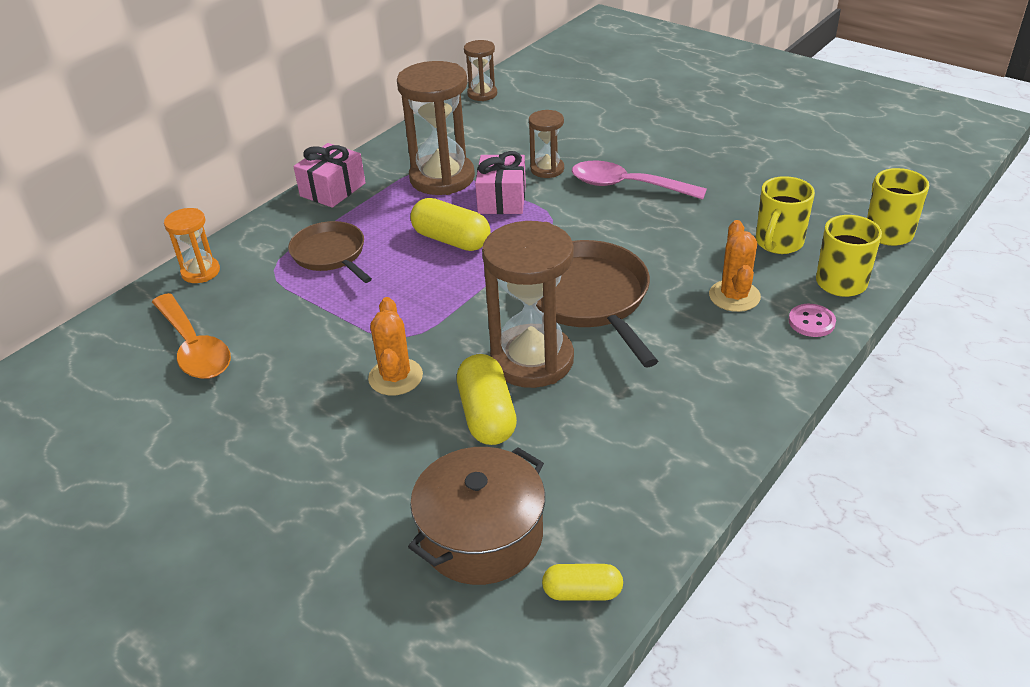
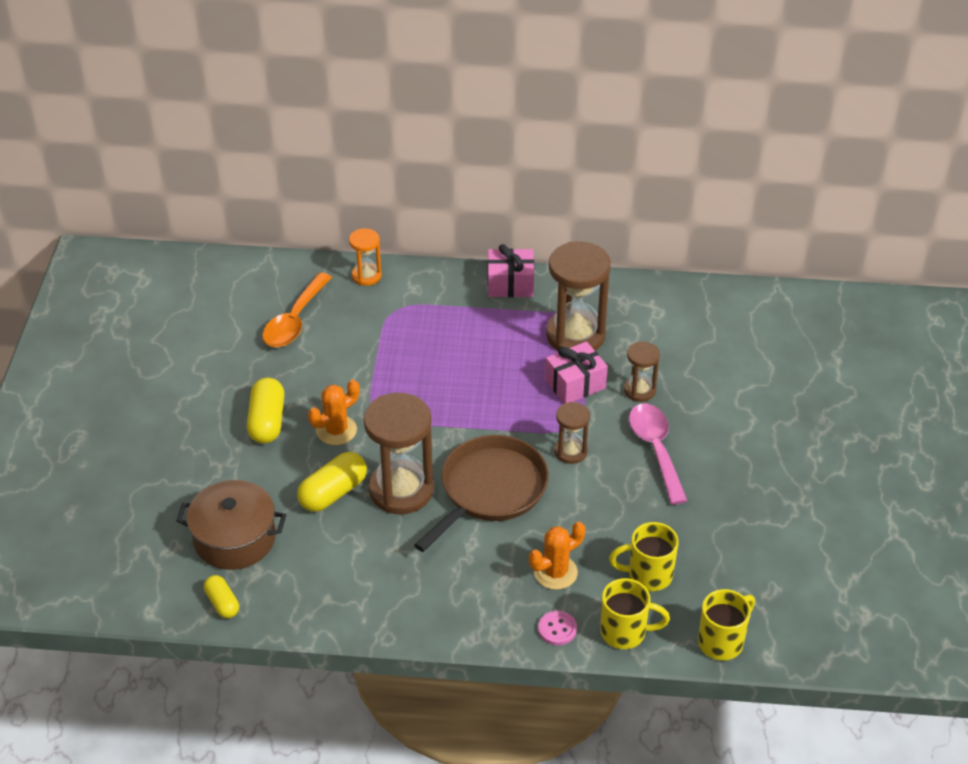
camera: 55 degrees right, 5 degrees up
(330, 254) = (434, 328): brown pan -> none
(451, 240) = (500, 382): yellow capsule -> yellow capsule (267, 421)
(482, 94) = (723, 294): brown hourglass -> brown hourglass (571, 451)

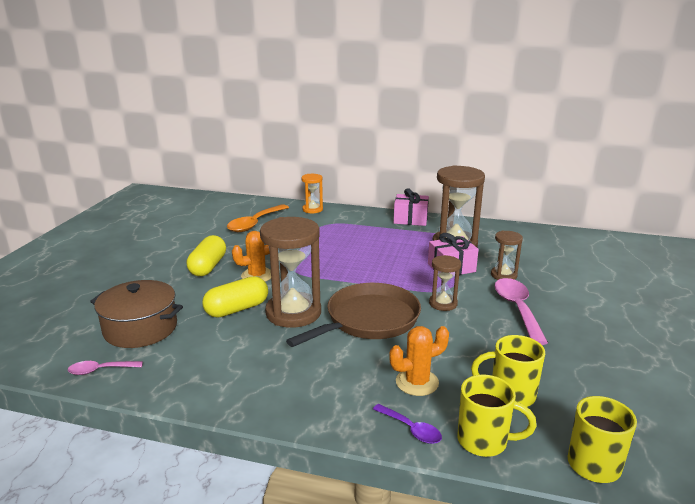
camera: 10 degrees right, 20 degrees down
(222, 603) = (100, 370): yellow capsule -> pink spoon
(557, 629) = (411, 429): pink button -> purple spoon

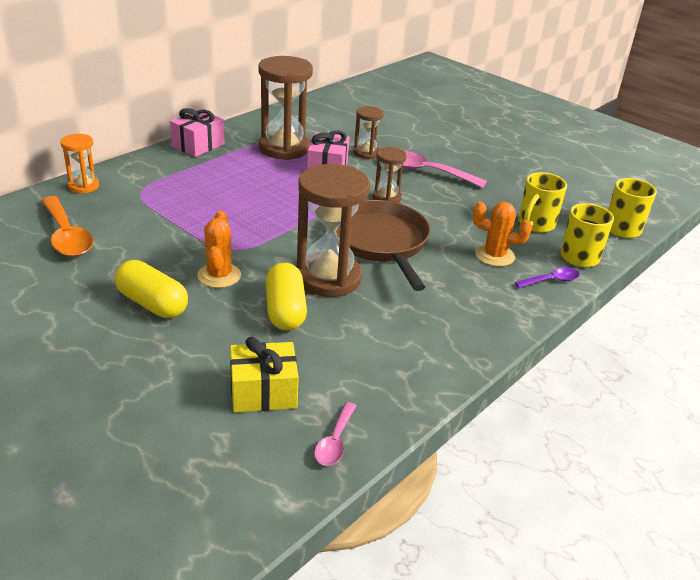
camera: 65 degrees left, 10 degrees up
(140, 328) = (263, 392): brown pot -> yellow gift
(417, 382) = (494, 255): orange cactus -> orange cactus turned 75 degrees counterclockwise

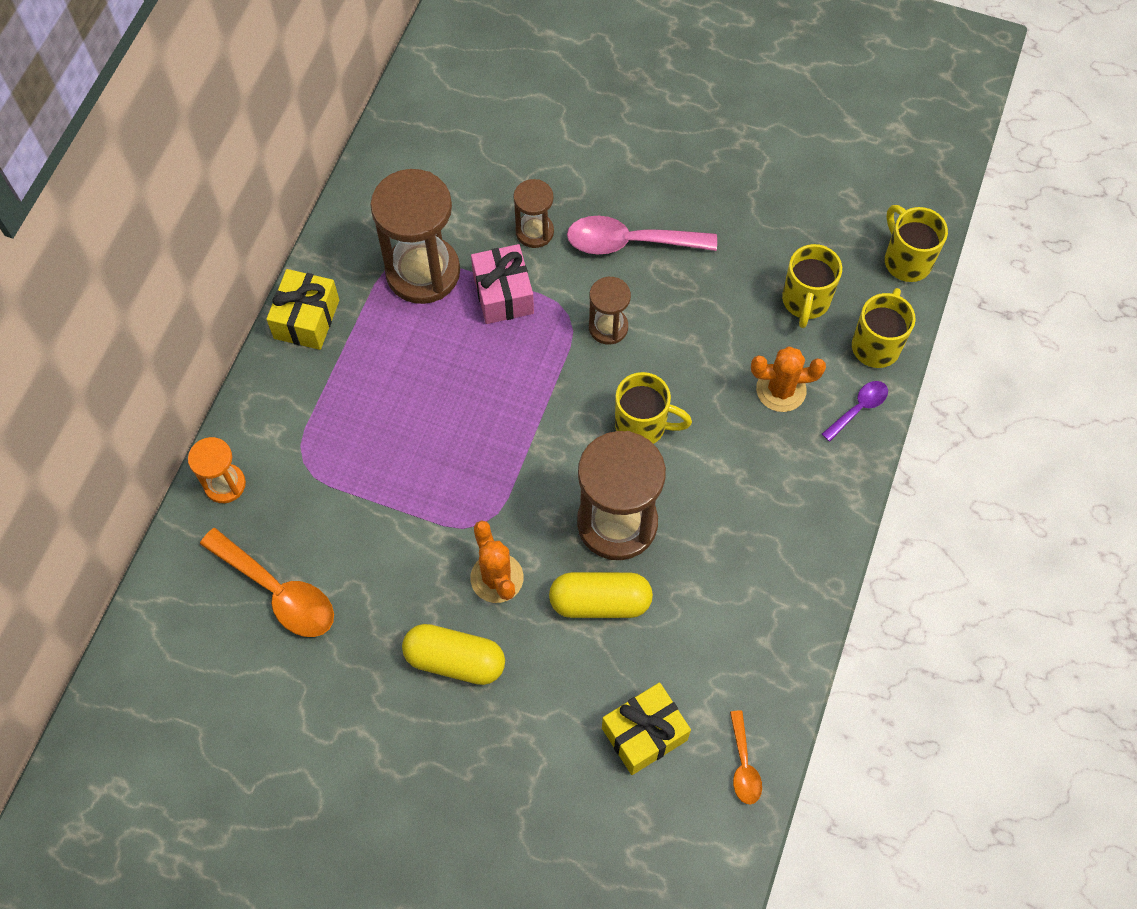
camera: 20 degrees left, 30 degrees up
(198, 145) = (306, 319): pink gift -> yellow gift
(285, 310) = (600, 602): yellow capsule -> yellow capsule turned 60 degrees counterclockwise
(335, 441) = (743, 765): pink spoon -> orange spoon
(380, 242) = (643, 426): brown pan -> yellow mug

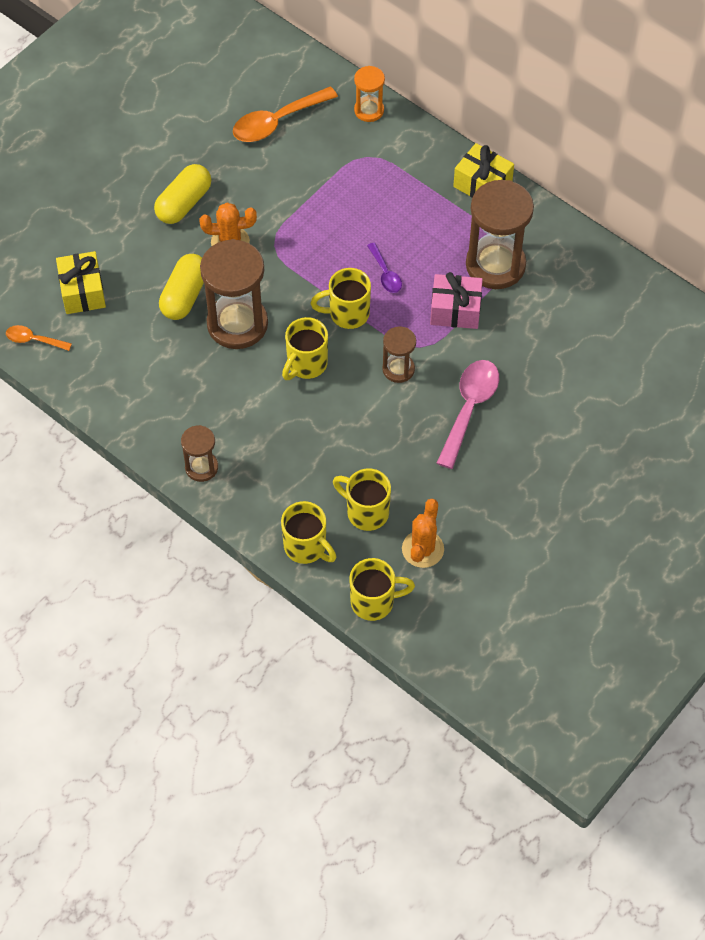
camera: 110 degrees right, 5 degrees down
(534, 232) = (504, 347): brown hourglass -> brown hourglass (201, 467)
(553, 405) = (347, 314): none -> yellow mug
(781, 390) = (296, 465): orange cactus -> orange cactus (422, 549)
(858, 408) = (257, 512): purple spoon -> purple spoon (385, 274)

